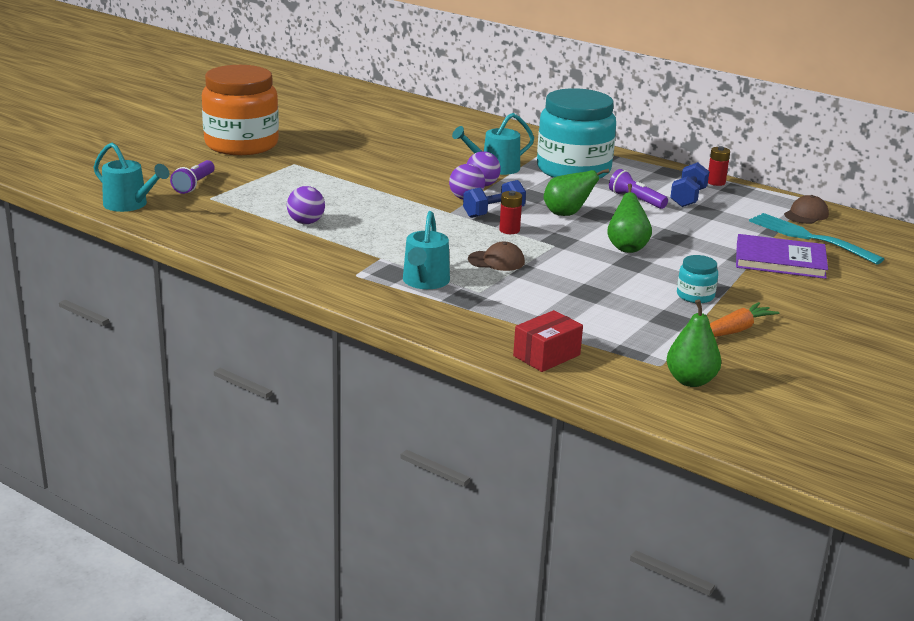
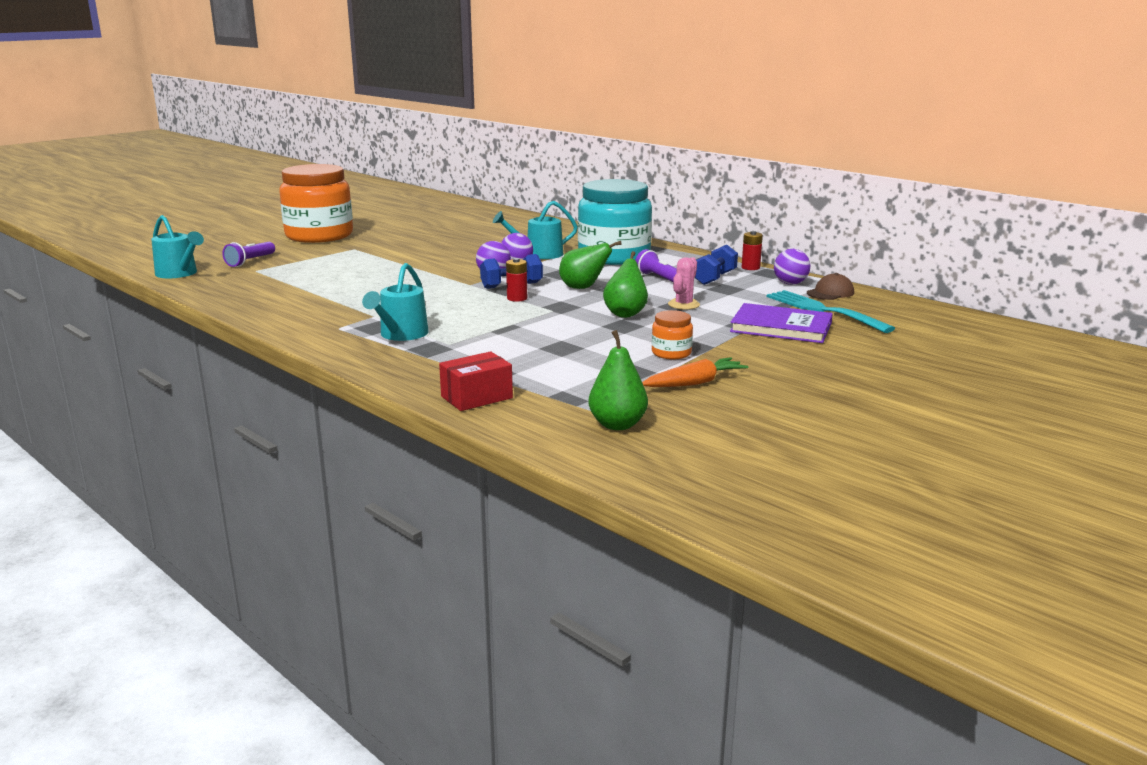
camera: 10 degrees right, 5 degrees down
(306, 222) = (326, 289): purple ball -> purple ball (790, 283)
(496, 261) = (485, 321): brown cap -> none
(676, 234) = (683, 305): none -> pink cactus
(695, 296) = (671, 353): turquoise jar -> orange jar

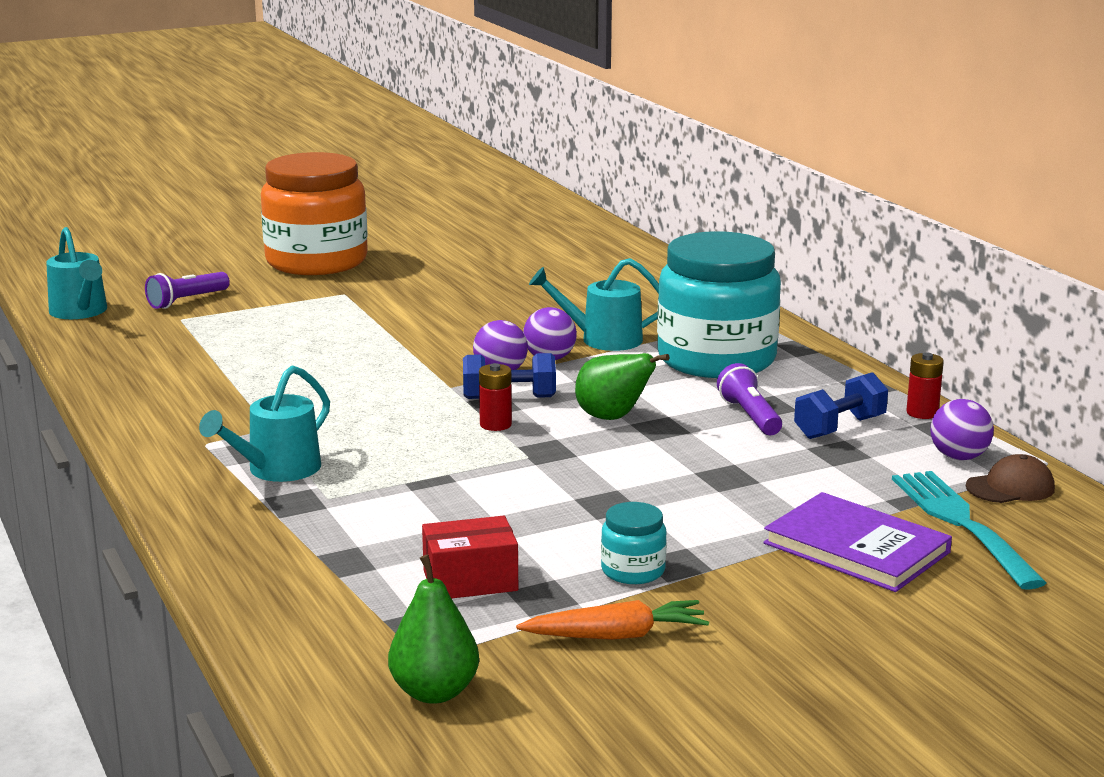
camera: 20 degrees right, 0 degrees up
(476, 397) = (284, 604): red box -> red box (470, 581)
(625, 314) = (631, 480): green pear -> none
(671, 353) = (633, 571): orange jar -> turquoise jar
(683, 305) = (739, 476): pink cactus -> none

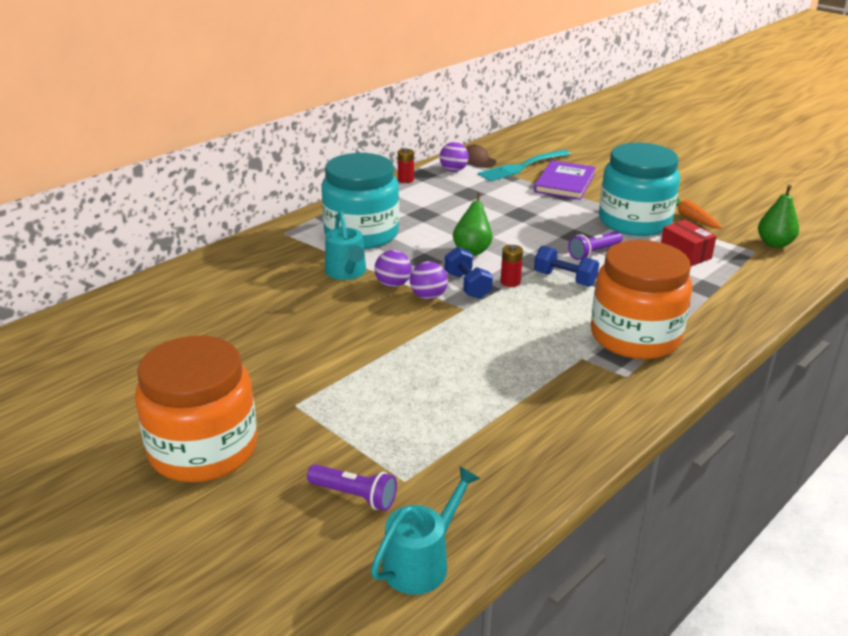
camera: 110 degrees left, 10 degrees up
(277, 470) = (635, 337): turquoise watering can -> orange jar
(633, 571) = (634, 221): turquoise jar -> turquoise jar, size x2.44
(750, 416) = (441, 216): purple flashlight -> purple flashlight (593, 252)
(839, 428) = (439, 195): blue dumbbell -> blue dumbbell (564, 279)

